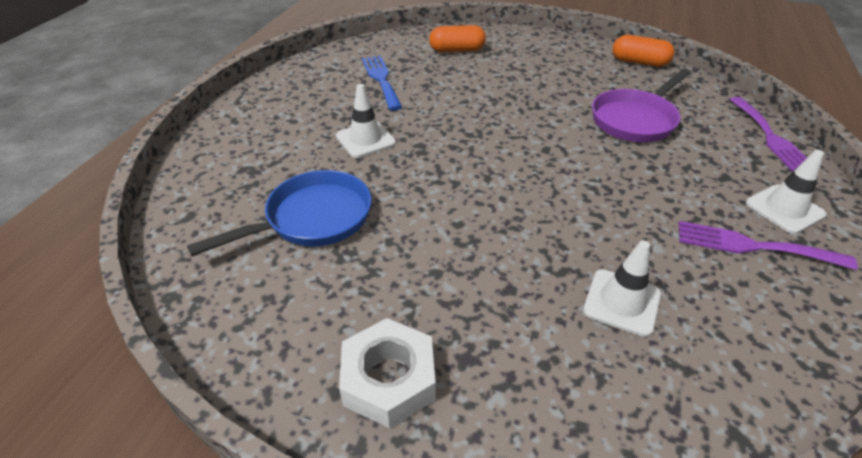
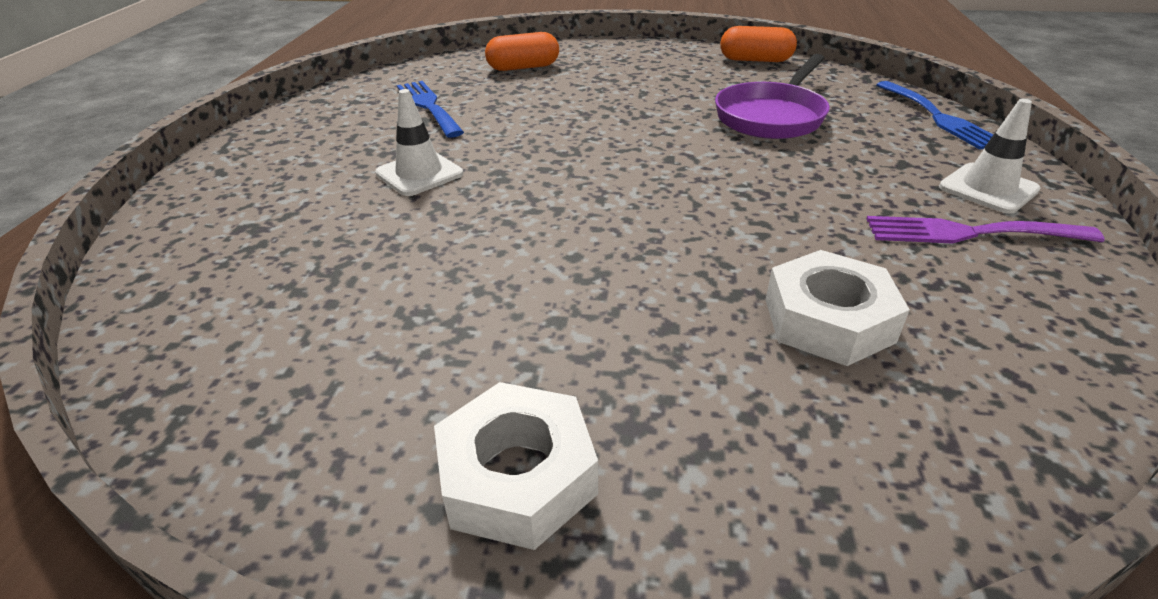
camera: 10 degrees left, 5 degrees down
(312, 219) = (357, 277): blue pan -> none
(622, 302) = (828, 320): white traffic cone -> white nut
(770, 137) = (938, 117): purple fork -> blue fork

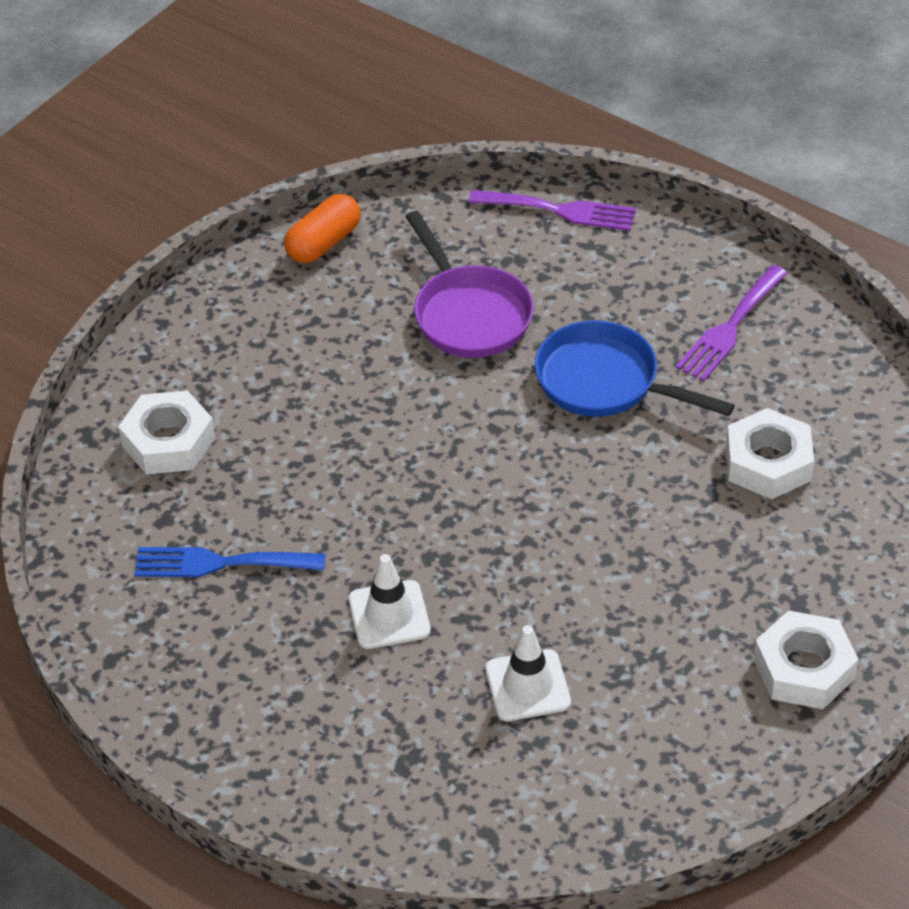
camera: 60 degrees left, 10 degrees up
(523, 67) = (168, 442): orange capsule -> white nut
(792, 189) = (605, 382): none -> blue pan
(938, 117) = (560, 210): blue fork -> purple fork
(988, 188) = (686, 273): white traffic cone -> white traffic cone (527, 686)

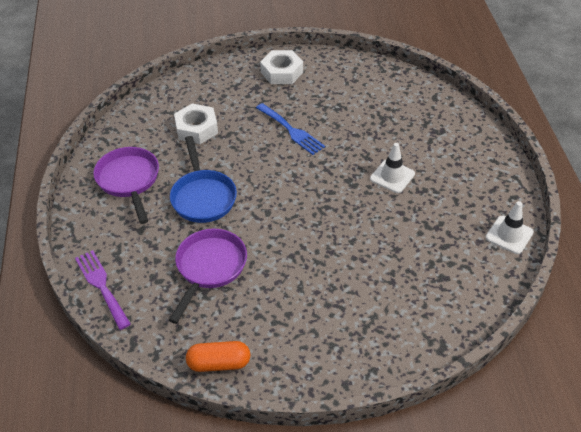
camera: 135 degrees left, 0 degrees up
(168, 442) = (406, 313): white nut -> none
(219, 563) = (437, 241): blue fork -> blue fork (291, 131)
(527, 686) = (372, 124): white traffic cone -> white traffic cone (509, 235)
(730, 328) = (129, 180): purple fork -> purple pan

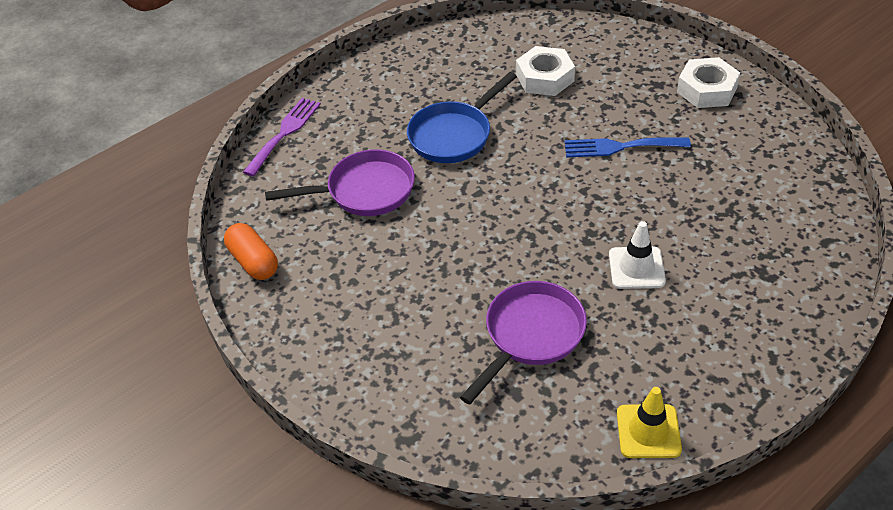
camera: 60 degrees right, 0 degrees up
(129, 180) = (427, 75): purple pan -> purple pan (531, 335)
(291, 131) = (620, 147): blue fork -> blue fork turned 75 degrees clockwise
(509, 235) = (648, 431): white traffic cone -> yellow traffic cone

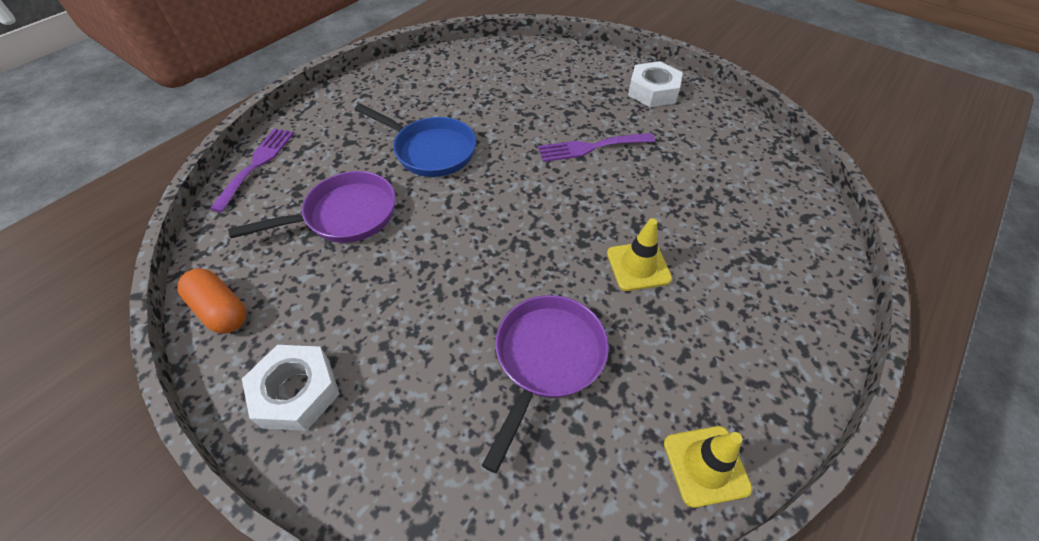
camera: 15 degrees left, 5 degrees up
(454, 135) = (430, 151): blue pan -> blue pan turned 90 degrees counterclockwise
(545, 78) = (508, 92): white nut -> white nut (296, 392)
(620, 147) = (590, 147): blue fork -> purple fork
(636, 268) = (638, 266): white traffic cone -> yellow traffic cone

